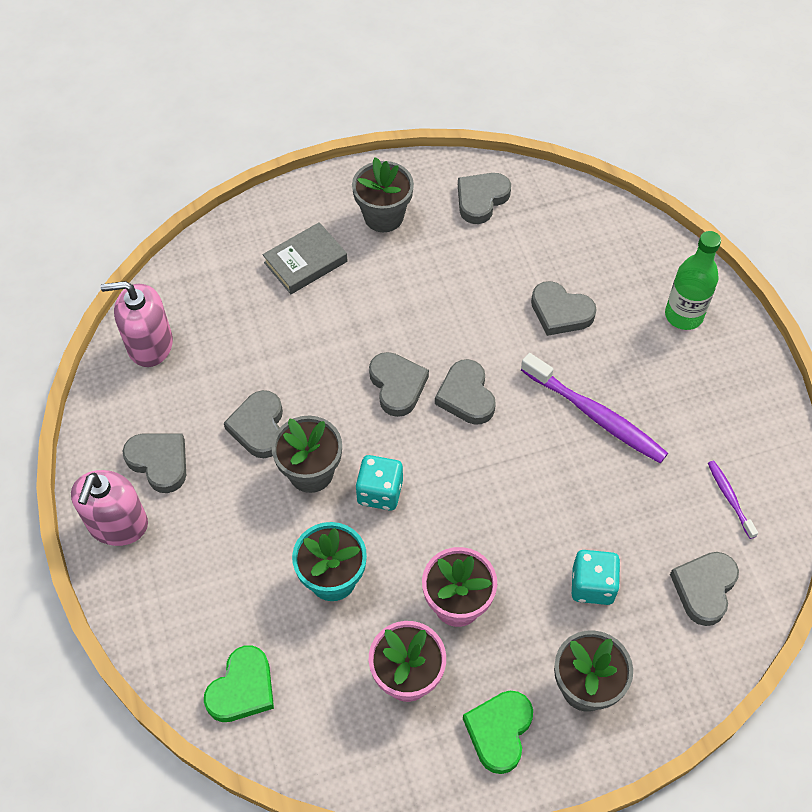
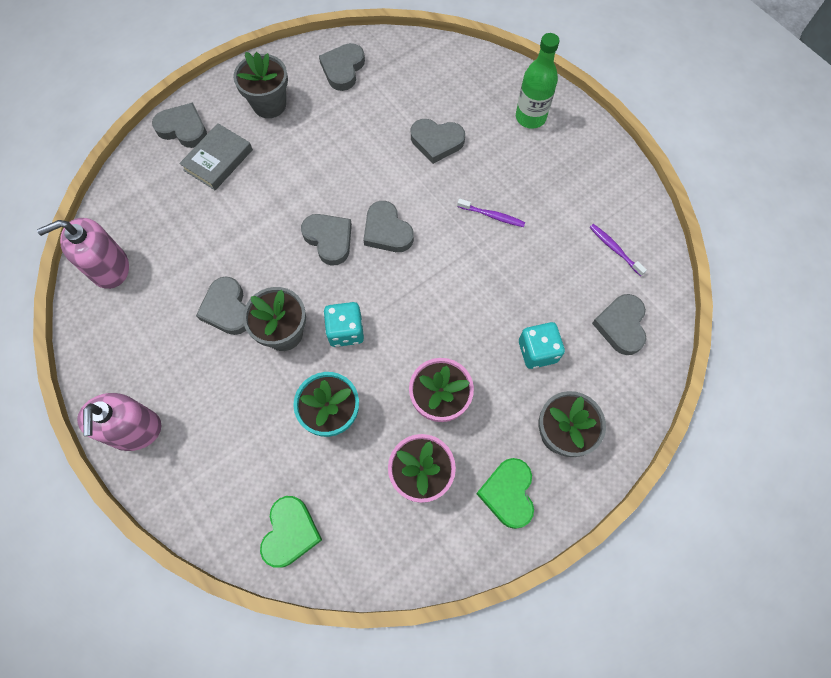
camera: 20 degrees left, 10 degrees up
(159, 462) = (153, 365): grey heart -> grey heart (183, 128)
(595, 415) = (492, 216): purple toothbrush -> purple toothbrush, size x0.50

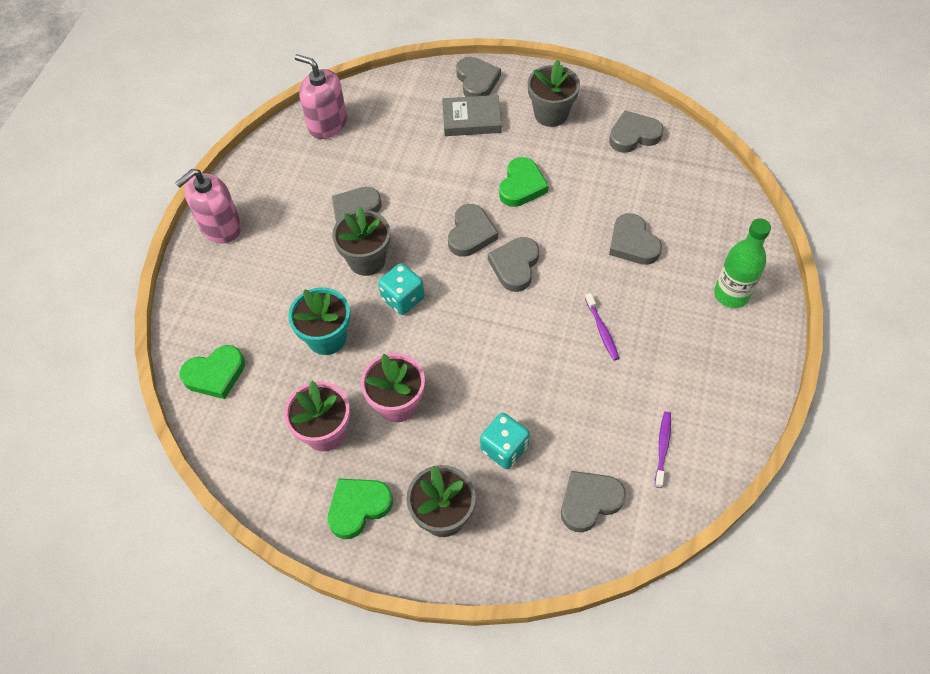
camera: 55 degrees right, 10 degrees down
(317, 173) = (522, 186): none -> green heart

